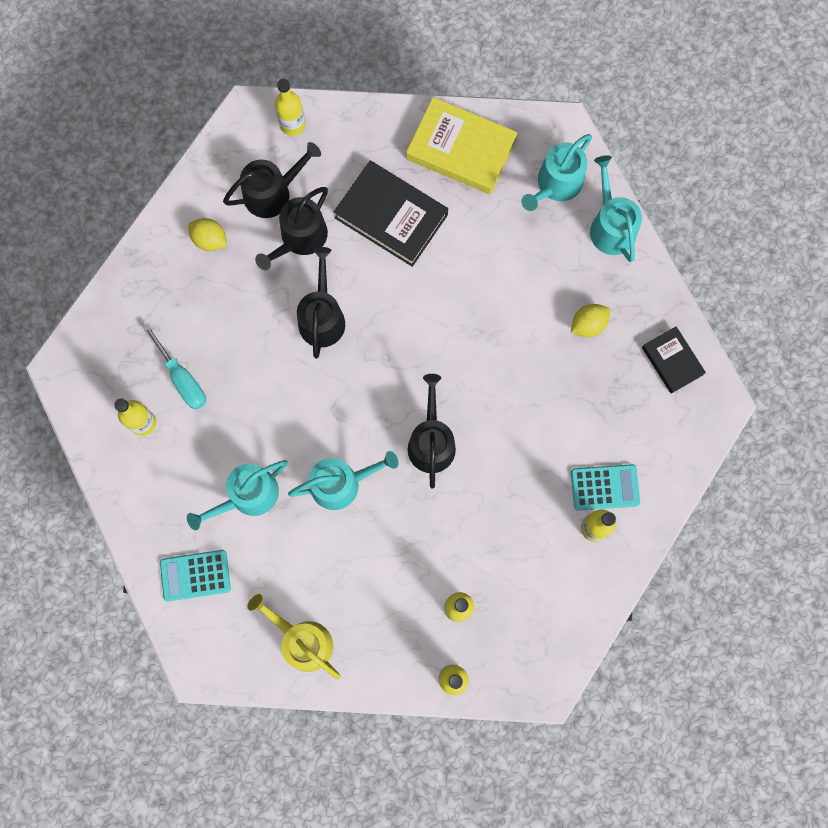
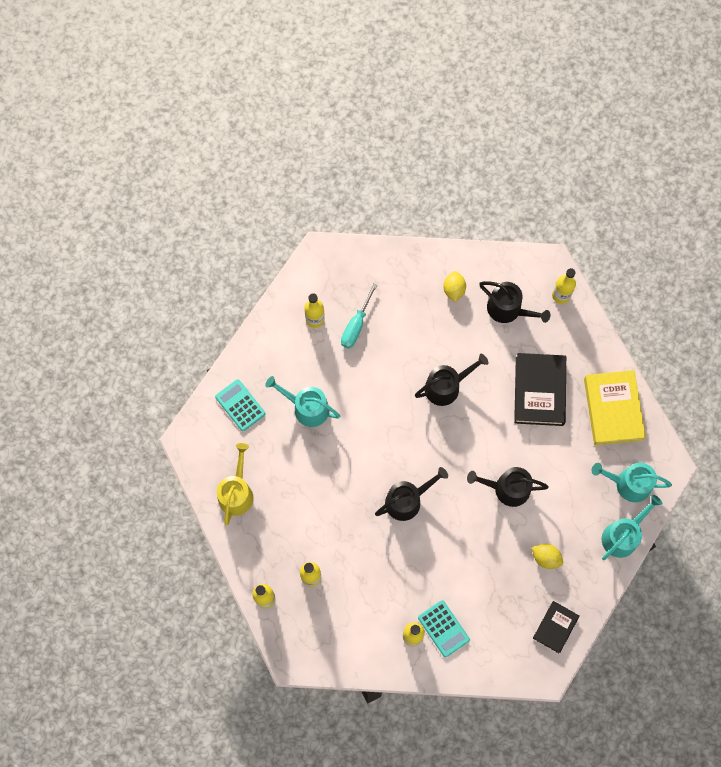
camera: 60 degrees right, 5 degrees down
(300, 238) = (489, 343): black watering can -> black watering can (507, 488)
(341, 483) = (347, 460): turquoise watering can -> none

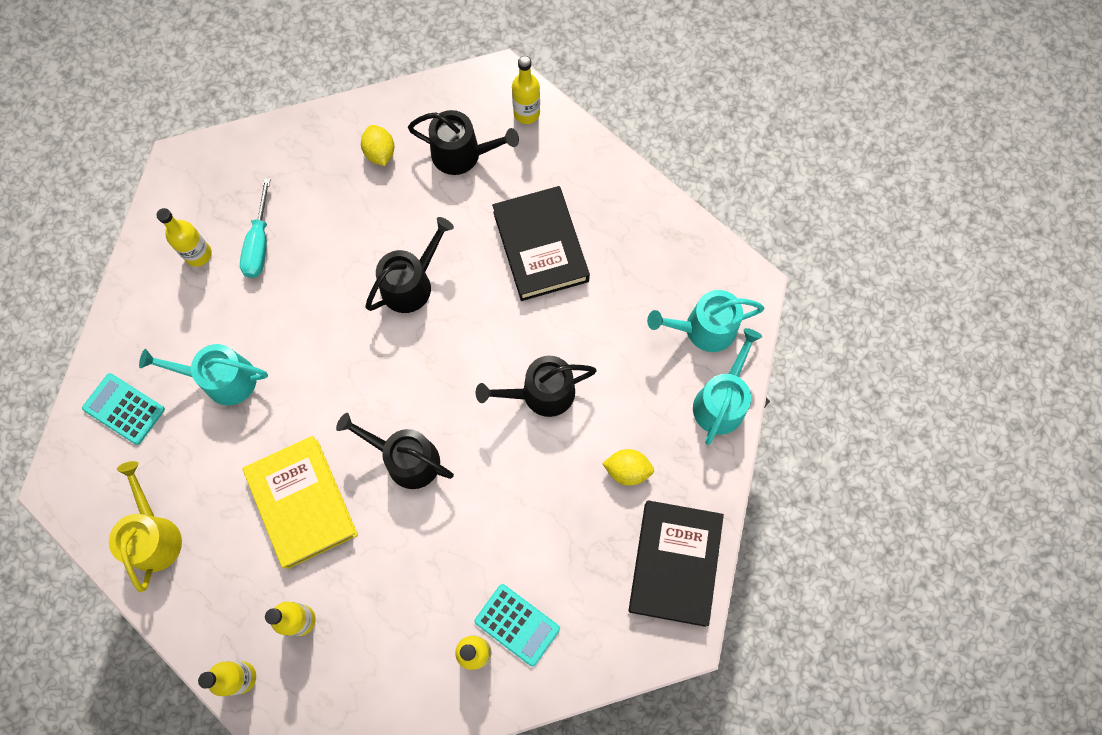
camera: 20 degrees left, 0 degrees up
(407, 500) = (406, 459): black watering can -> black watering can turned 105 degrees counterclockwise
(555, 627) = (674, 563): black book -> black book, size x1.74
(613, 409) = (647, 237): yellow book -> yellow book (302, 503)

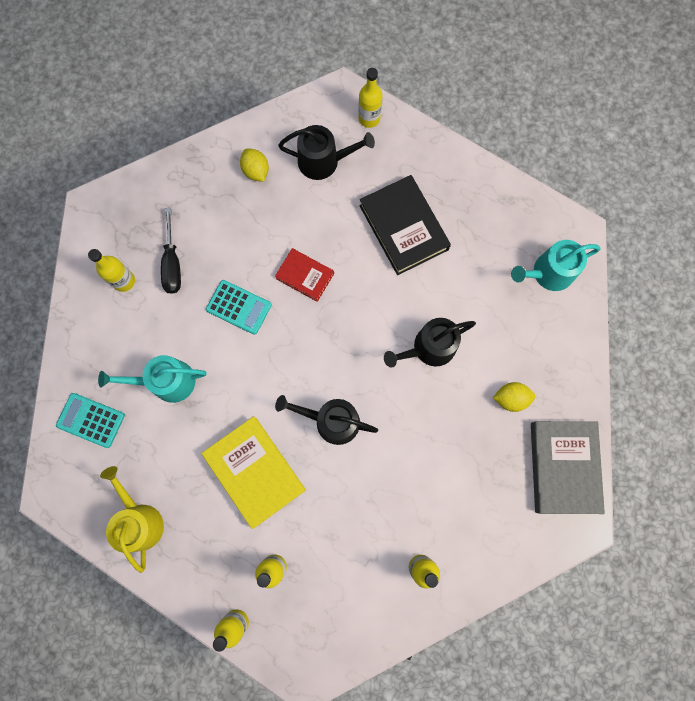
camera: 10 degrees left, 5 degrees up
(259, 243) = (172, 263): turquoise screwdriver -> black screwdriver
(411, 284) = (305, 276): black watering can -> red book
(517, 625) = (449, 539): turquoise calculator -> turquoise calculator (239, 307)
(674, 563) = (563, 467): black book -> grey book
(721, 402) = (574, 330): turquoise watering can -> none

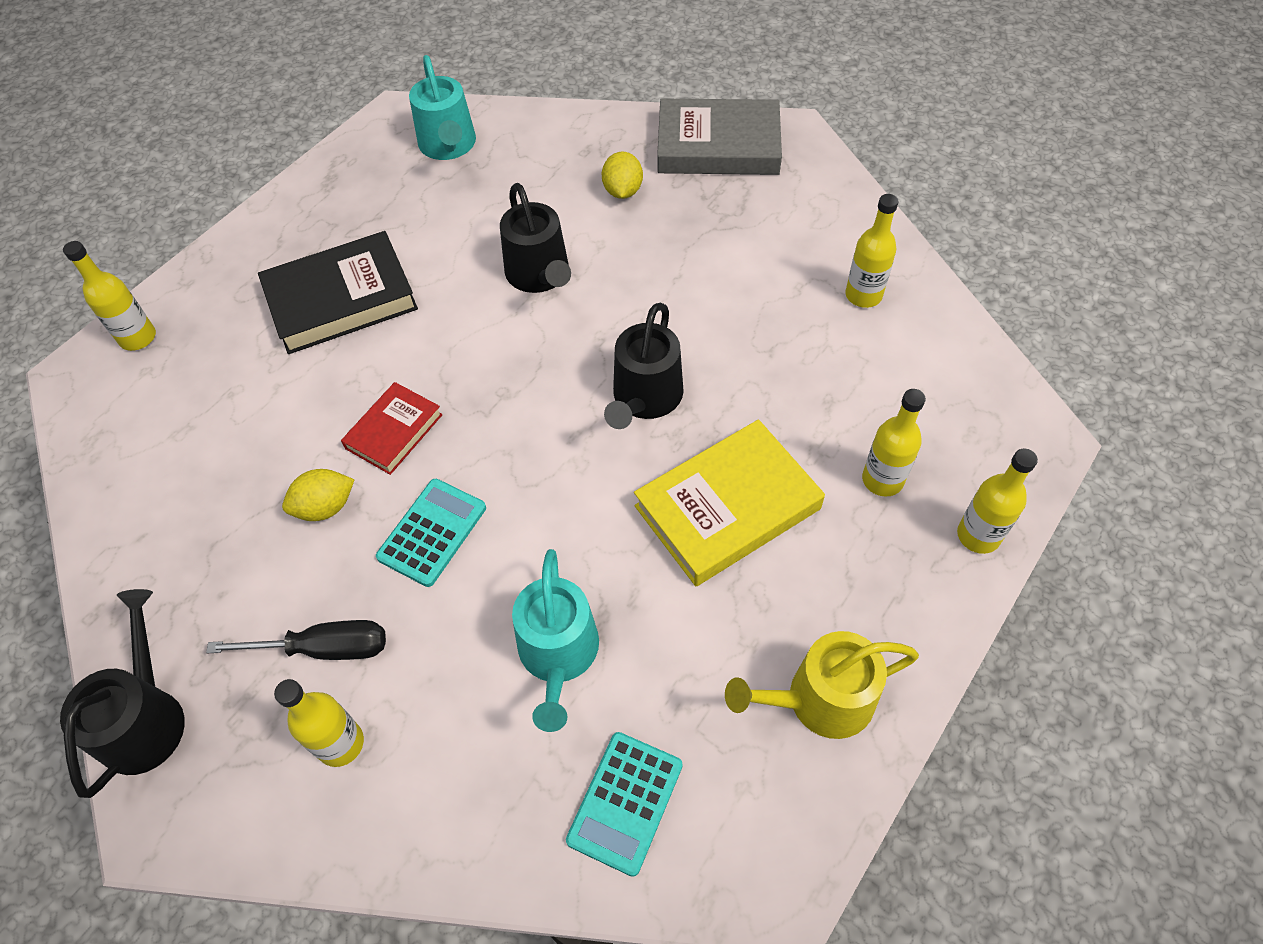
camera: 85 degrees left, 20 degrees down
(256, 171) = (178, 504): yellow lemon -> yellow lemon (325, 507)
(323, 161) = (193, 402): black watering can -> black watering can (146, 718)

